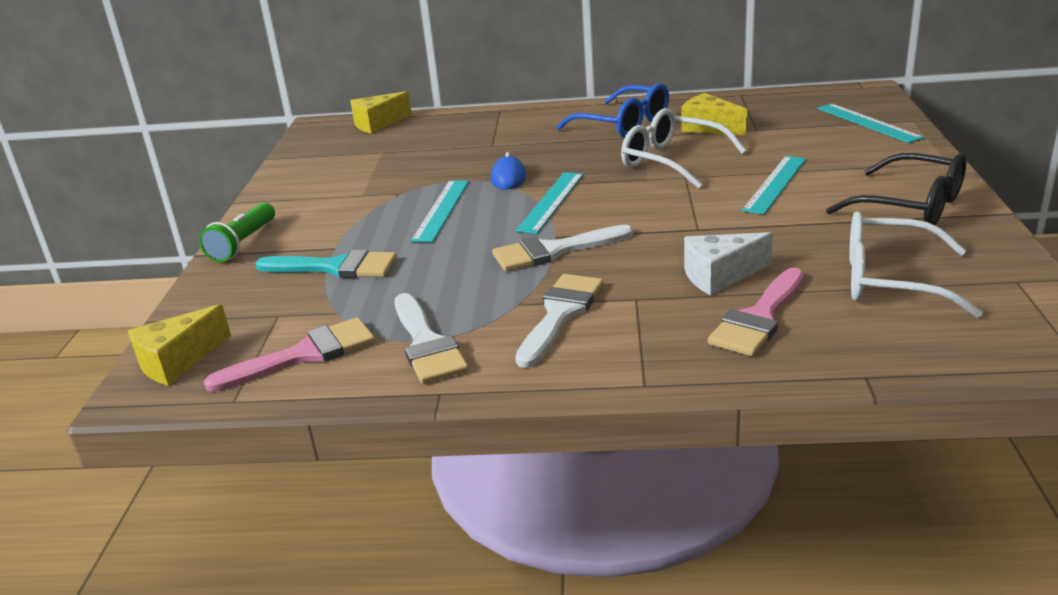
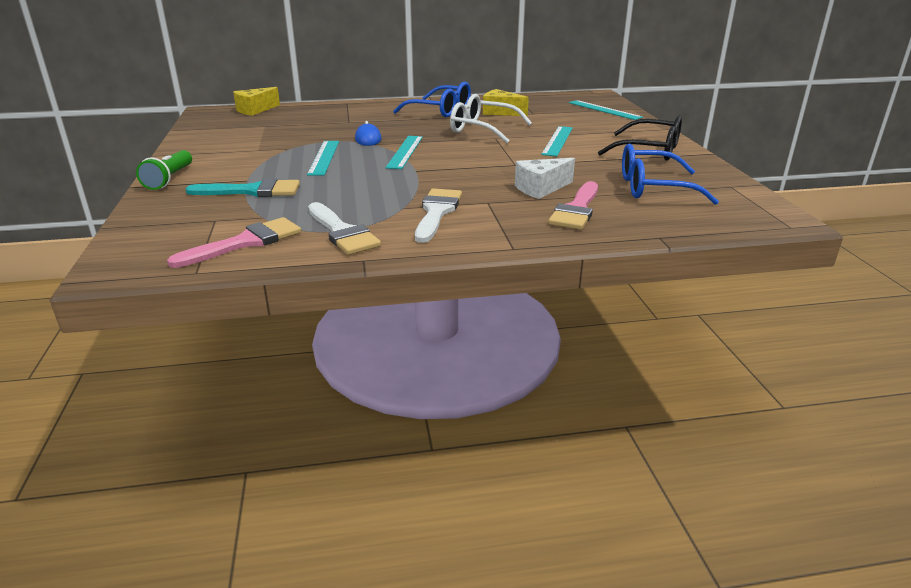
camera: 15 degrees left, 0 degrees up
(178, 361) = (138, 251): yellow cheese -> none
(554, 251) = (418, 178): white brush -> none
(889, 280) = (653, 188): white glasses -> blue glasses

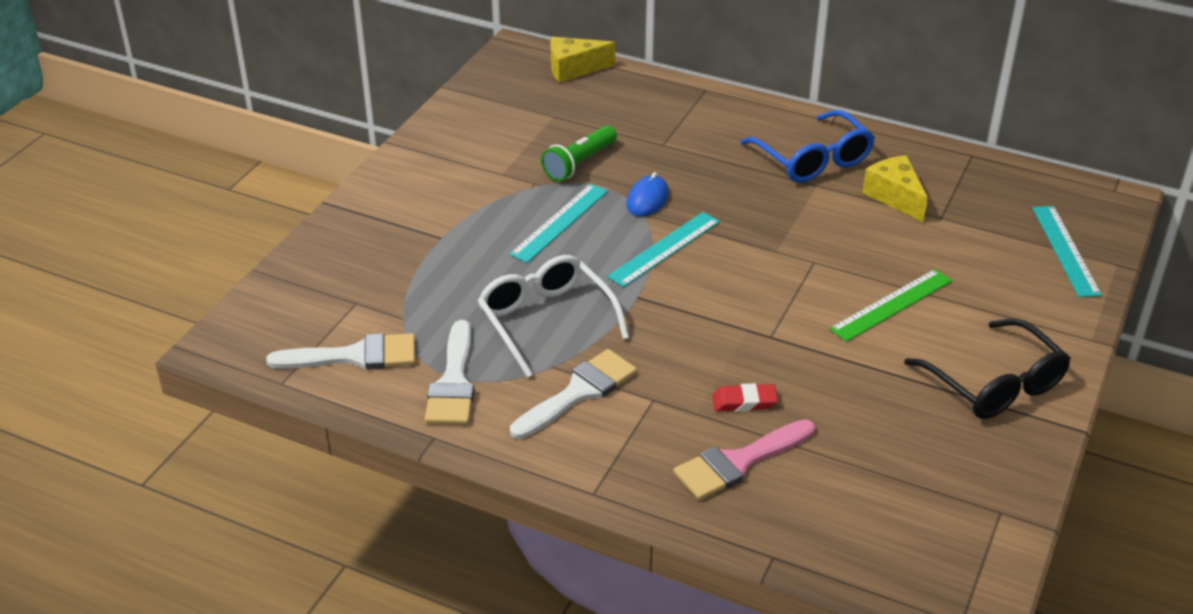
camera: 35 degrees right, 10 degrees up
(169, 179) = (368, 202): green flashlight -> green flashlight (579, 163)
(246, 242) = (355, 356): pink brush -> white brush
(253, 191) = (430, 263): turquoise brush -> none
(482, 129) = (818, 233): white glasses -> white glasses (546, 320)
(541, 188) = (744, 402): white cheese -> red eraser
(557, 140) = (891, 305): turquoise ruler -> green ruler
(653, 188) = (887, 466): blue glasses -> none

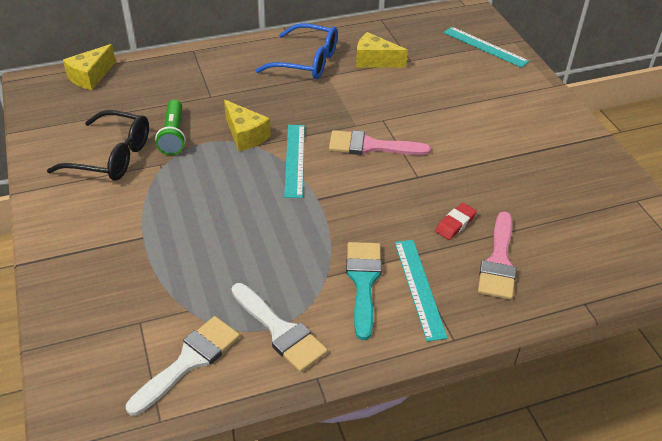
camera: 45 degrees left, 5 degrees up
(546, 320) = (284, 249): white glasses -> none
(560, 222) = (210, 180): turquoise ruler -> turquoise ruler (419, 288)
(579, 392) = (363, 282): white brush -> turquoise brush
(647, 199) = (245, 135): blue mouse -> yellow cheese
(762, 279) = (370, 146): none -> pink brush
(891, 305) = (450, 121): green ruler -> none
(995, 385) = (548, 135): black glasses -> black glasses (112, 157)

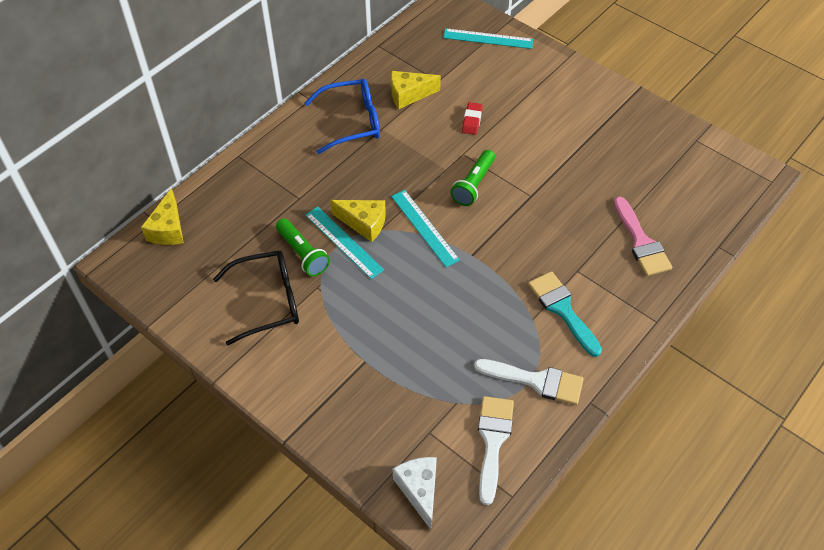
camera: 30 degrees left, 10 degrees up
(82, 366) = (419, 490): none -> white cheese
(370, 146) = (473, 184): pink brush -> green flashlight
(419, 288) = (604, 293): turquoise ruler -> turquoise ruler (343, 242)
(455, 224) = (589, 225): red eraser -> red eraser (472, 120)

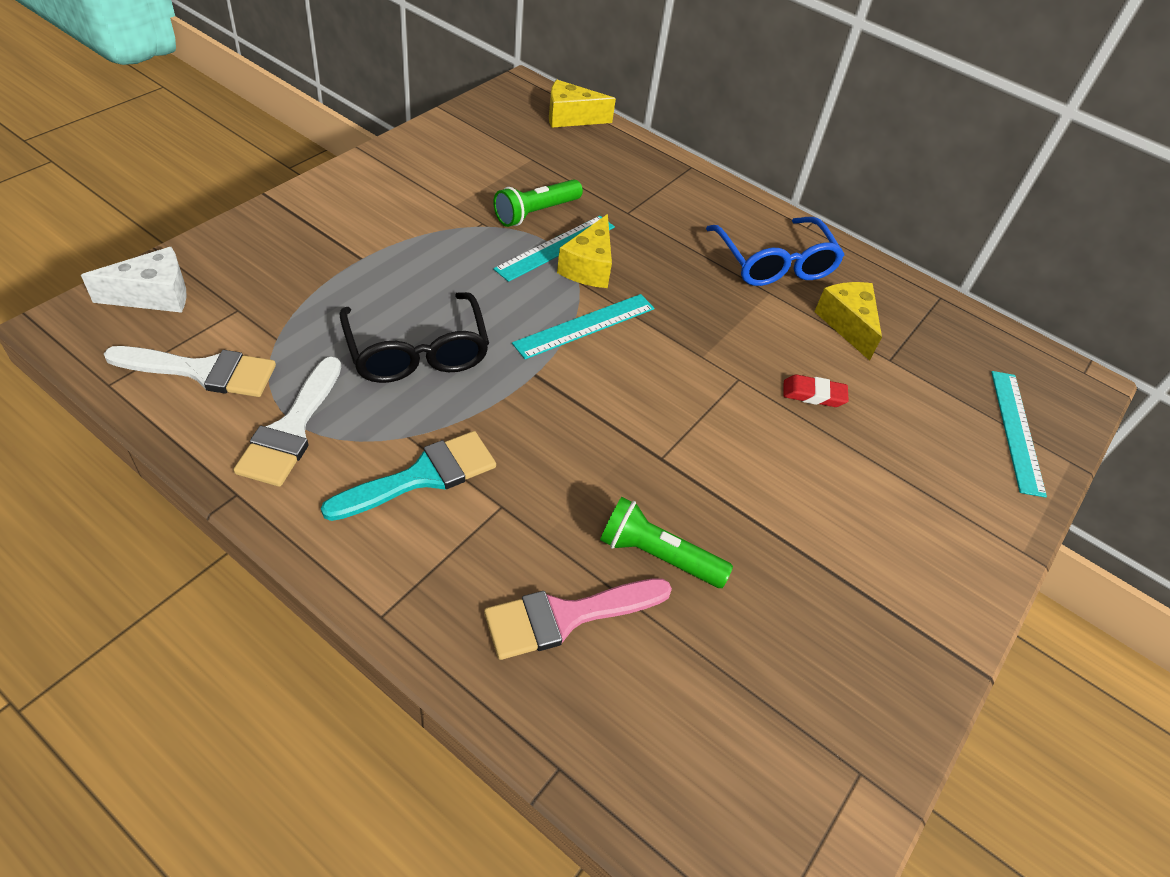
camera: 80 degrees right, 5 degrees down
(268, 301) = (463, 185): black glasses -> black glasses (417, 352)
(473, 184) = (675, 386): green flashlight -> green flashlight (657, 555)

